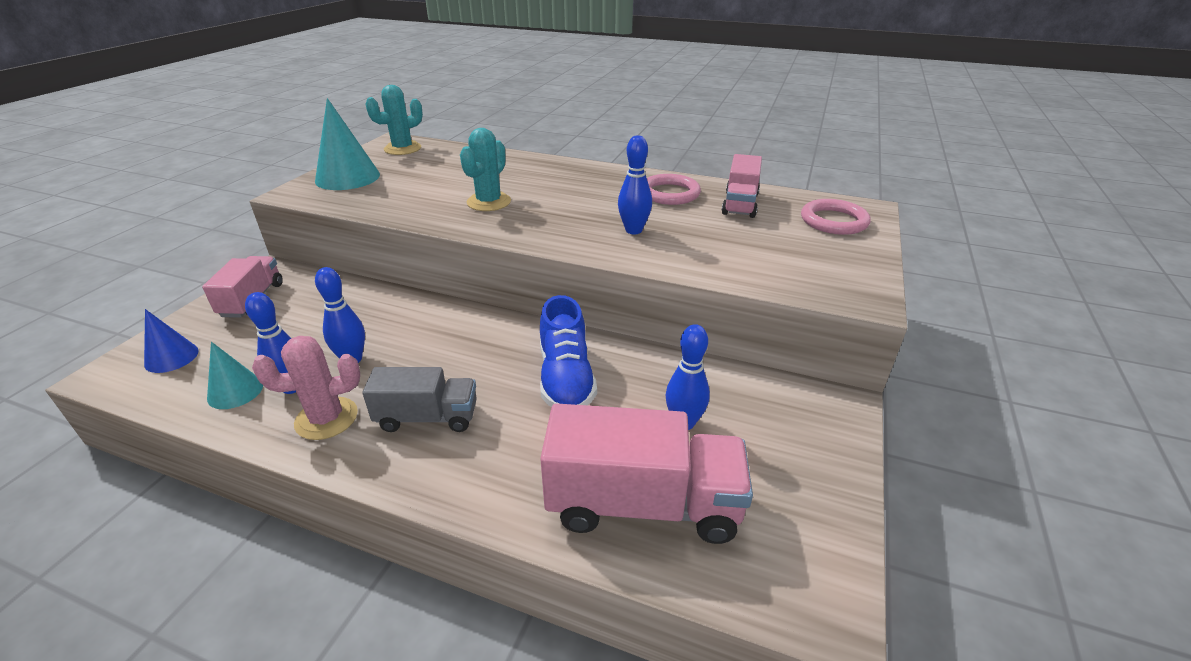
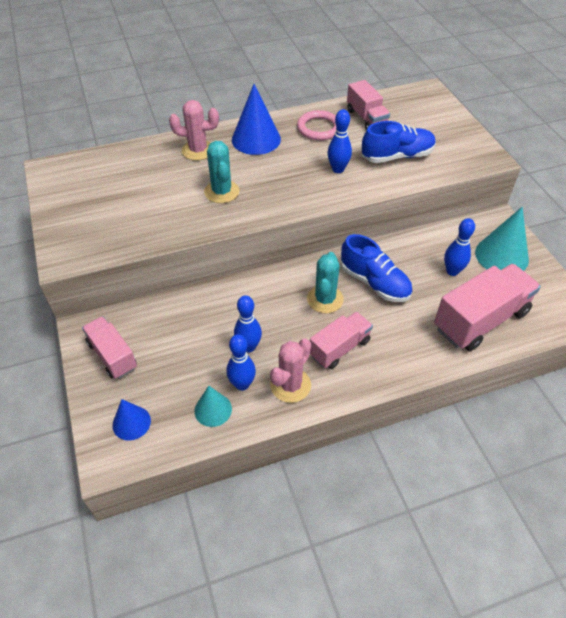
camera: 40 degrees left, 15 degrees up
(347, 177) = (80, 223): turquoise cone -> turquoise cone (501, 256)
(402, 149) = (72, 173): turquoise cactus -> turquoise cactus (325, 299)
(427, 417) = (339, 348): grey truck -> pink truck
(523, 169) = (198, 150): none -> pink cactus
(589, 180) = (256, 139): none -> blue cone
(725, 246) = (397, 156): none -> blue shoe
(833, 221) = (425, 109): pink ring -> none

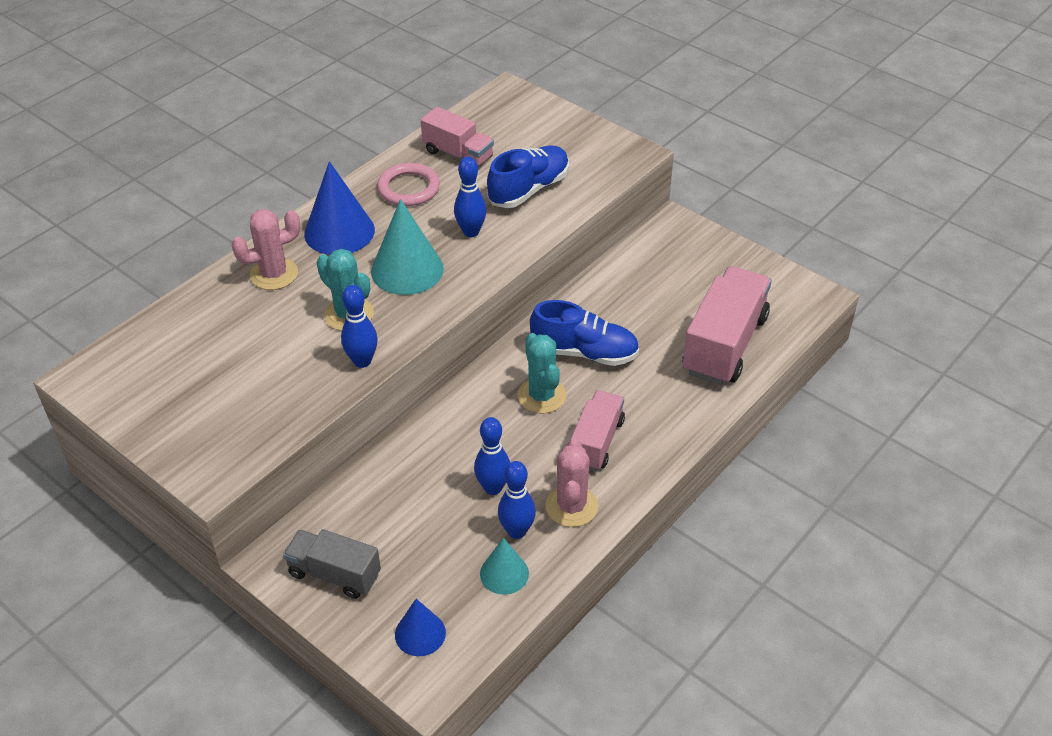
camera: 30 degrees left, 5 degrees down
(112, 355) = (334, 574): pink truck -> grey truck
(452, 271) = (660, 303): blue bowling pin -> blue bowling pin (362, 361)
(501, 256) = (701, 263): turquoise cone -> turquoise cone (407, 270)

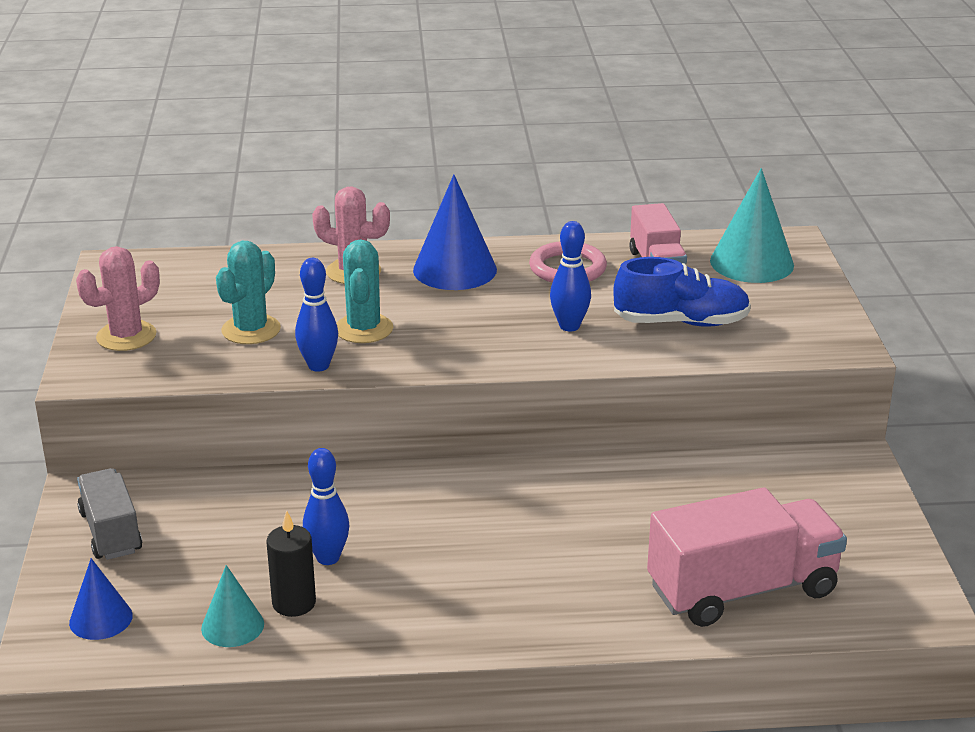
camera: 45 degrees right, 15 degrees down
(407, 270) = (465, 324): turquoise cone -> turquoise cone (751, 263)
(517, 531) = (294, 603): blue bowling pin -> black candle
(541, 396) = (485, 518): turquoise cactus -> turquoise cactus (251, 330)
(571, 506) = (371, 618): pink cactus -> pink cactus (126, 336)
(584, 352) = (581, 509): blue shoe -> none
(596, 442) = (476, 585): pink truck -> none

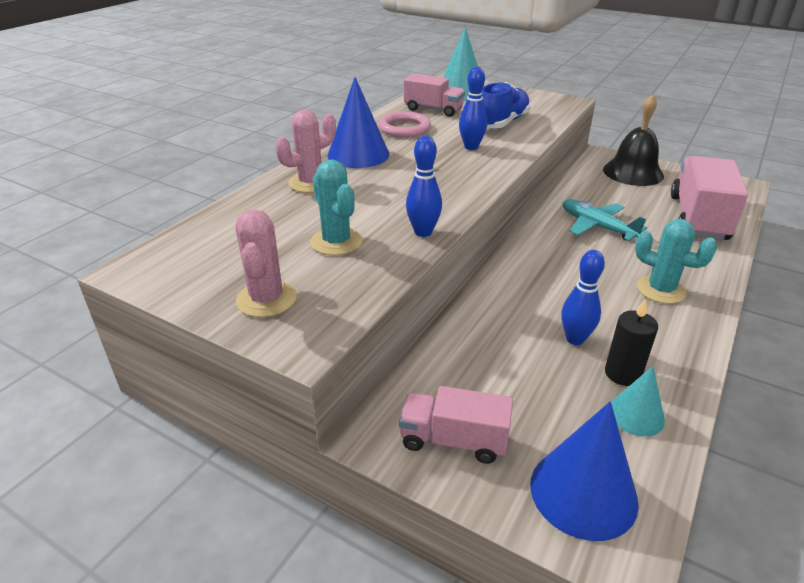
camera: 55 degrees left, 5 degrees up
(101, 619) = (583, 492): blue cone -> blue cone, size x1.71
(111, 532) = (453, 440): grey truck -> pink truck
(364, 329) = (393, 202): turquoise cactus -> turquoise cactus (661, 290)
(607, 512) = (597, 227): none -> turquoise plane
(828, 501) = (633, 172): none -> black bell

